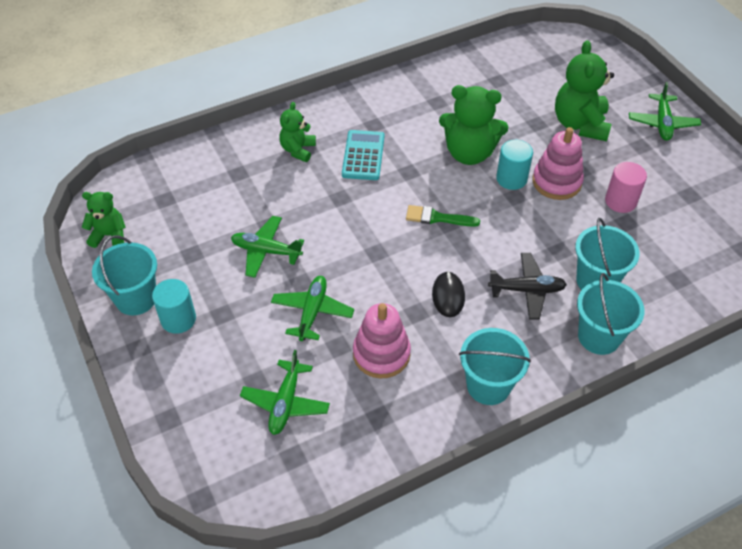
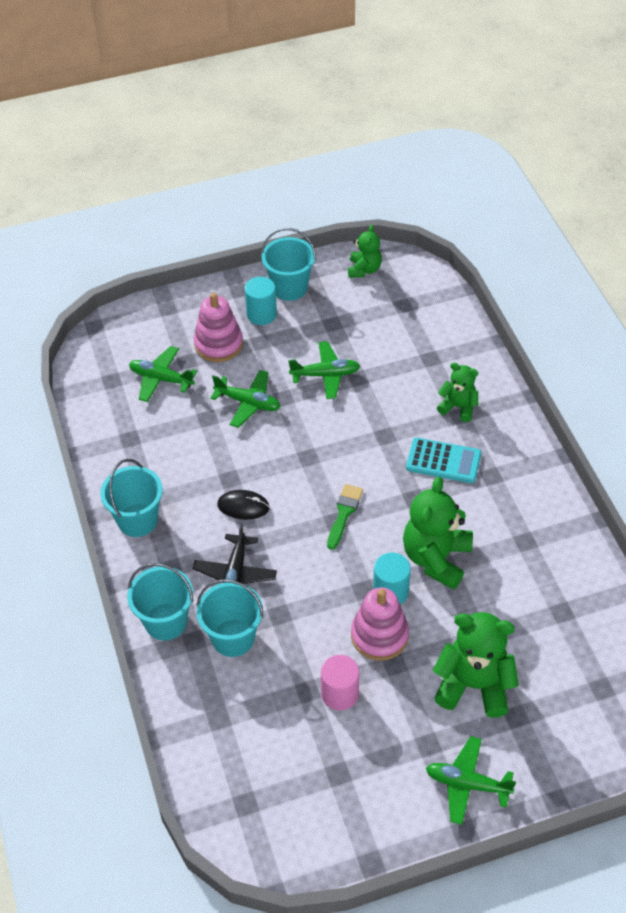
camera: 100 degrees right, 0 degrees up
(266, 251) = (325, 375): green plane -> green plane turned 60 degrees clockwise
(381, 354) = (191, 447): pink stacking toy -> pink stacking toy (218, 344)

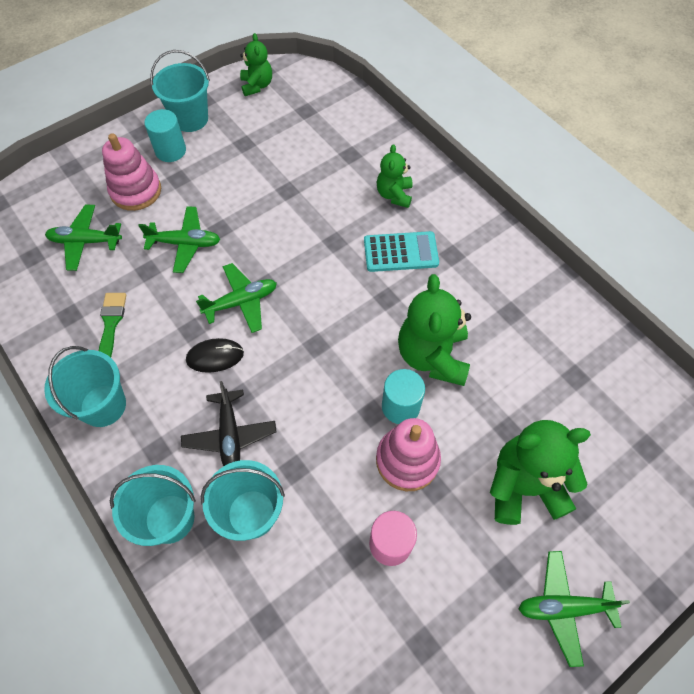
camera: 20 degrees left, 10 degrees up
(325, 375) = (254, 195): green plane -> green plane (241, 302)
(344, 513) = (322, 334): green brush -> green brush (111, 324)
(458, 407) = (394, 195): green teddy bear -> green teddy bear turned 90 degrees counterclockwise

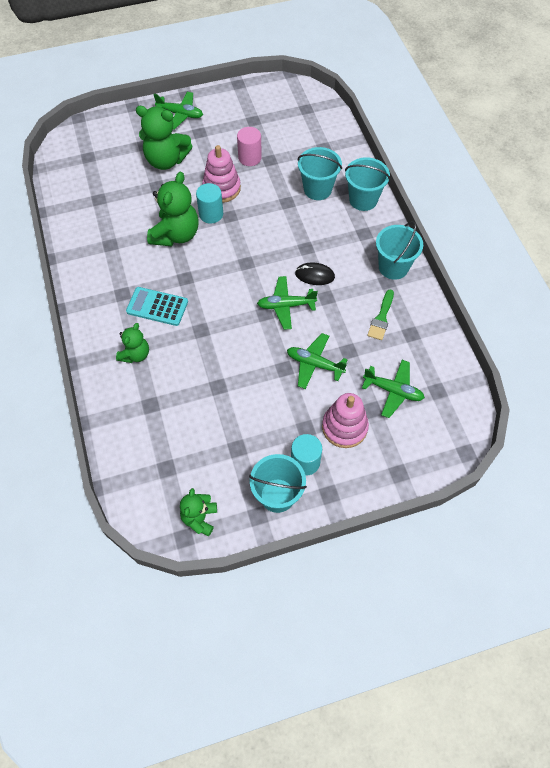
camera: 160 degrees left, 0 degrees up
(230, 435) = (318, 229): black plane -> none

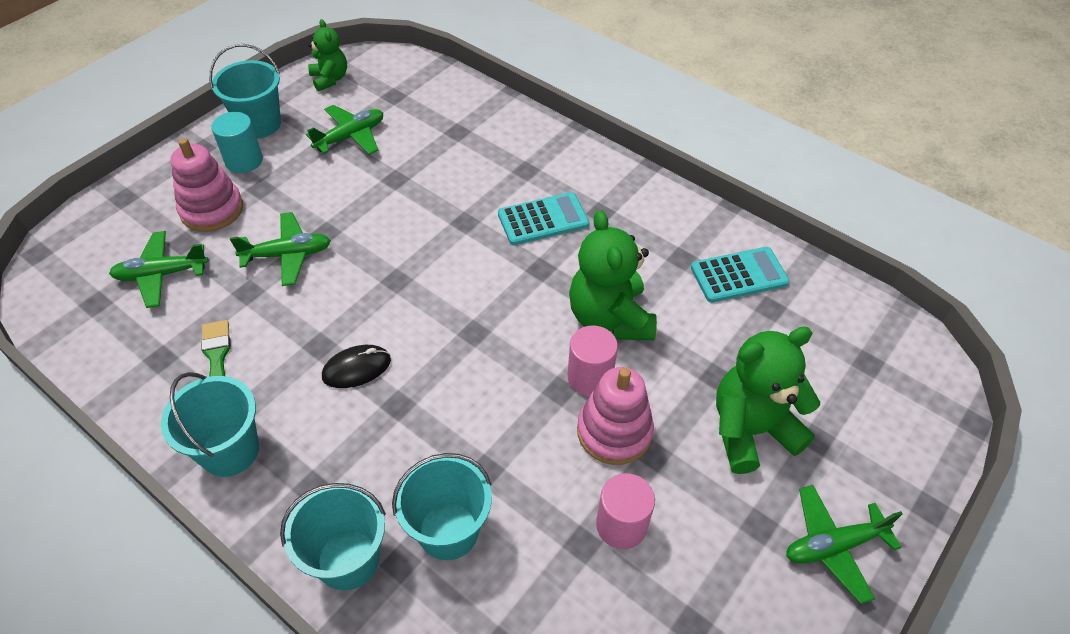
camera: 145 degrees right, 10 degrees down
(93, 221) = (739, 275): none -> turquoise calculator
(135, 354) = (519, 163): green teddy bear -> none
(211, 214) = (590, 377): turquoise cylinder -> pink cylinder
(286, 306) = (372, 304): green plane -> green plane (350, 137)

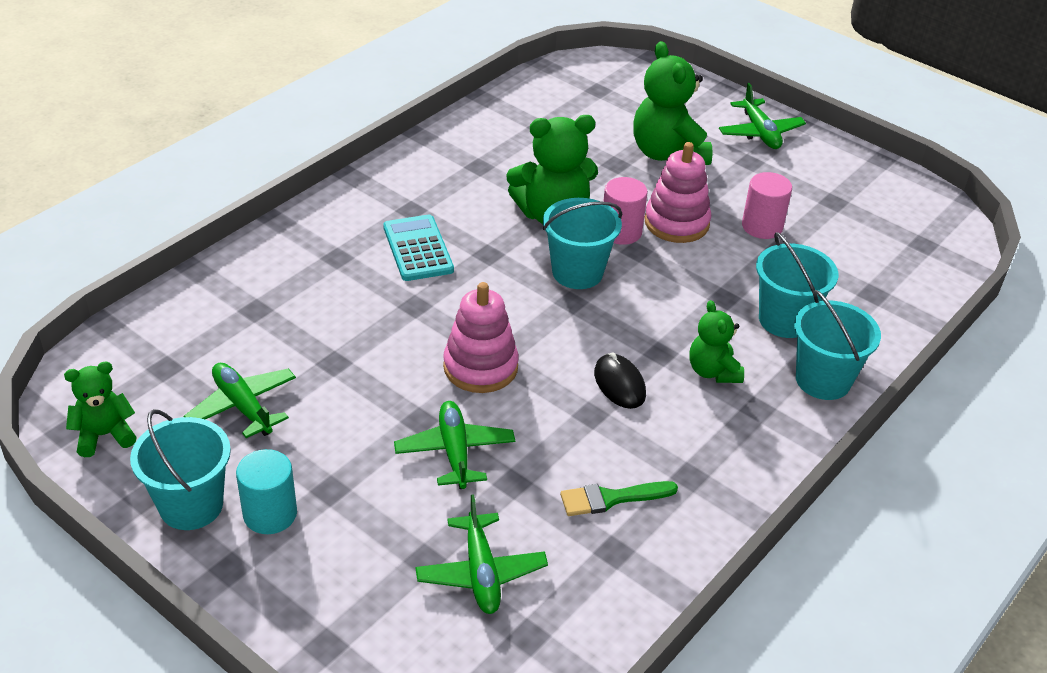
camera: 90 degrees left, 10 degrees down
(212, 209) = (365, 537): pink stacking toy -> pink stacking toy (480, 367)
(230, 451) = (727, 473): turquoise bucket -> turquoise bucket (577, 272)
(368, 450) = (713, 371): none -> green teddy bear
(739, 275) = (503, 137): turquoise calculator -> none

